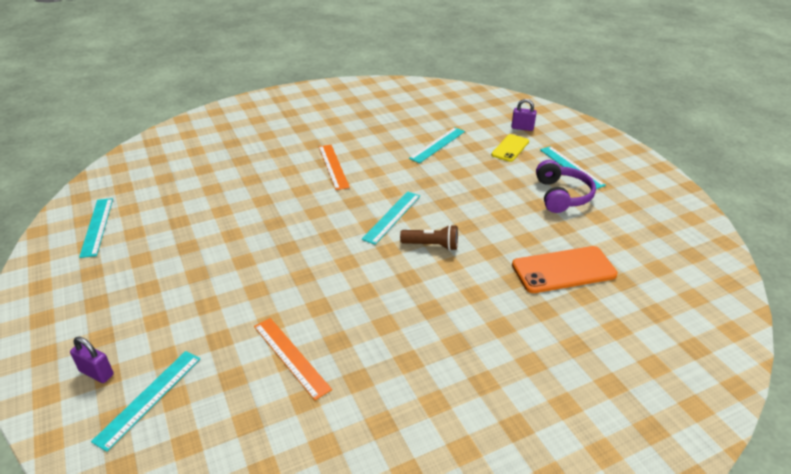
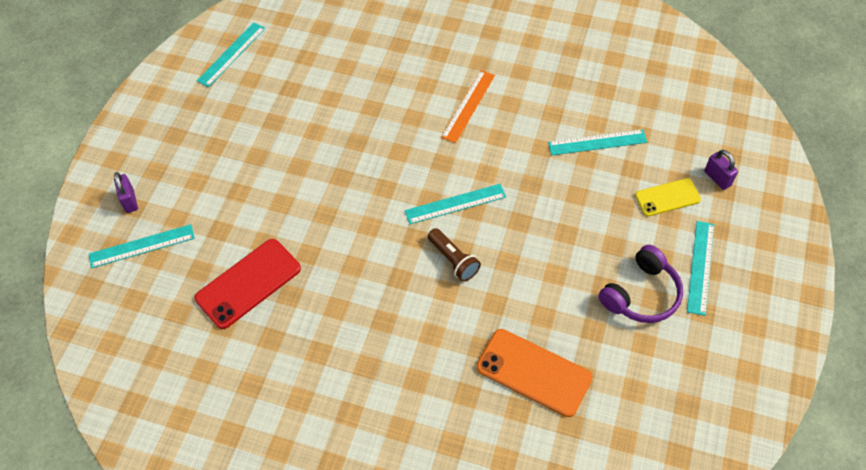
camera: 45 degrees right, 20 degrees up
(291, 357) = (248, 283): orange ruler -> red phone

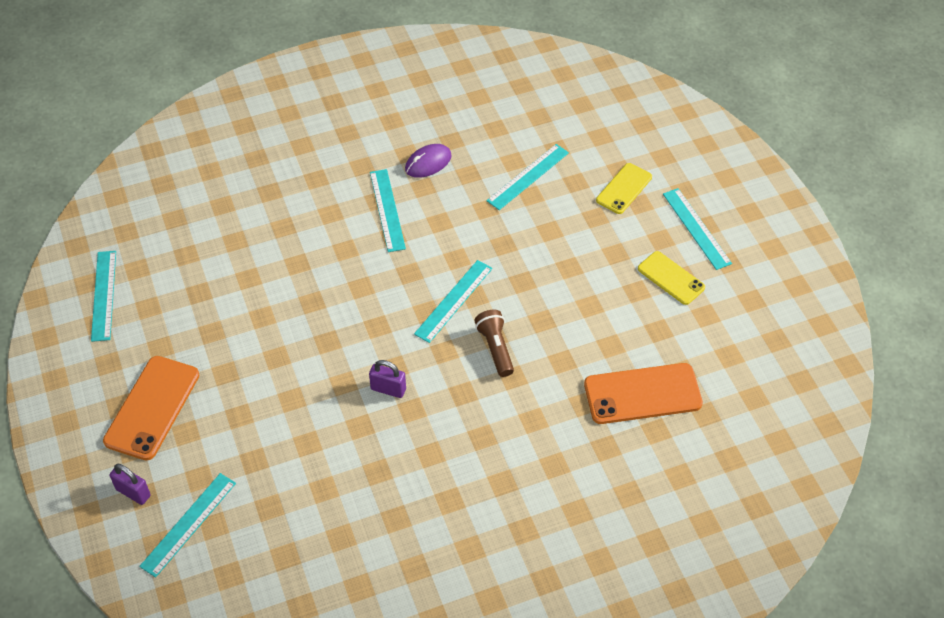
camera: 40 degrees left, 5 degrees down
(191, 150) = (152, 408): none -> orange phone
(248, 283) = (328, 487): red phone -> none
(453, 260) = (495, 348): brown flashlight -> brown flashlight turned 120 degrees counterclockwise
(468, 106) = (387, 210): orange ruler -> turquoise ruler
(530, 87) = (428, 163): none -> purple mouse
(641, 294) = (671, 278): purple headphones -> yellow phone
(717, 178) = (649, 150): purple padlock -> purple padlock (388, 389)

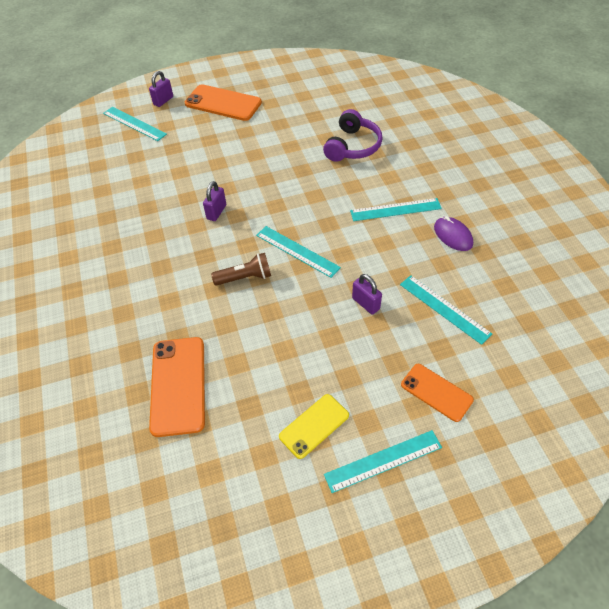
camera: 95 degrees right, 0 degrees up
(104, 295) = (314, 77): turquoise ruler -> none
(269, 249) = (352, 146): none -> purple headphones
(526, 239) = (365, 303): none -> purple padlock
(624, 188) = (436, 392): yellow phone -> orange phone

